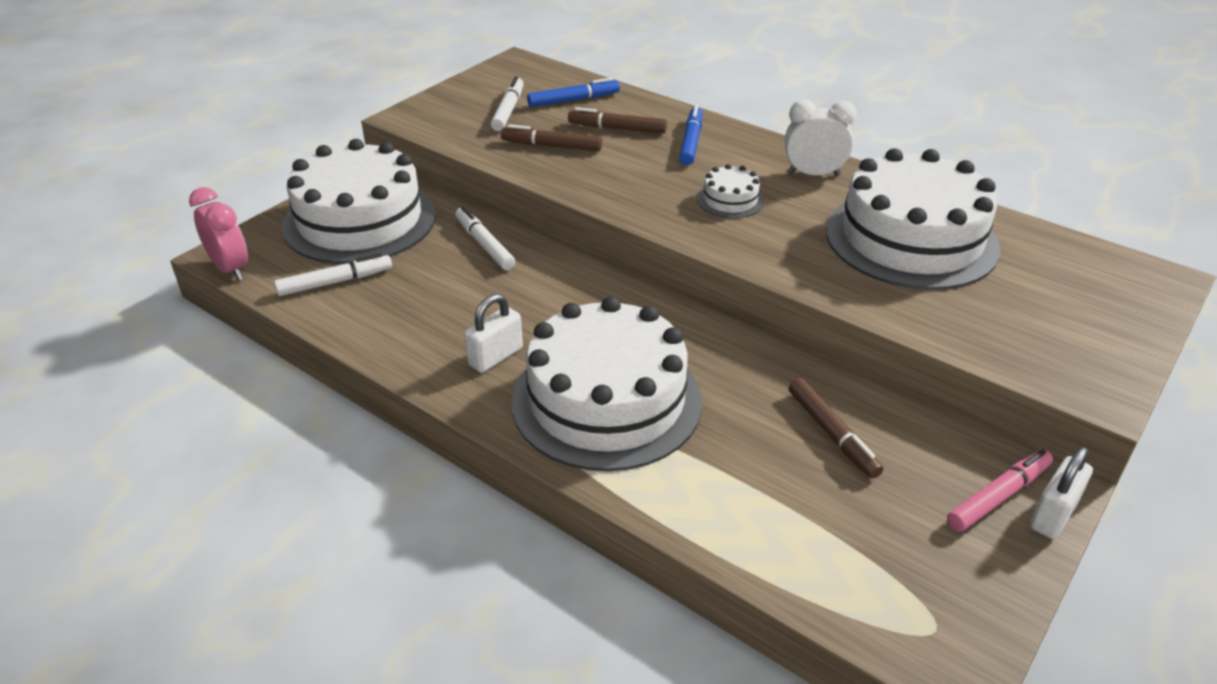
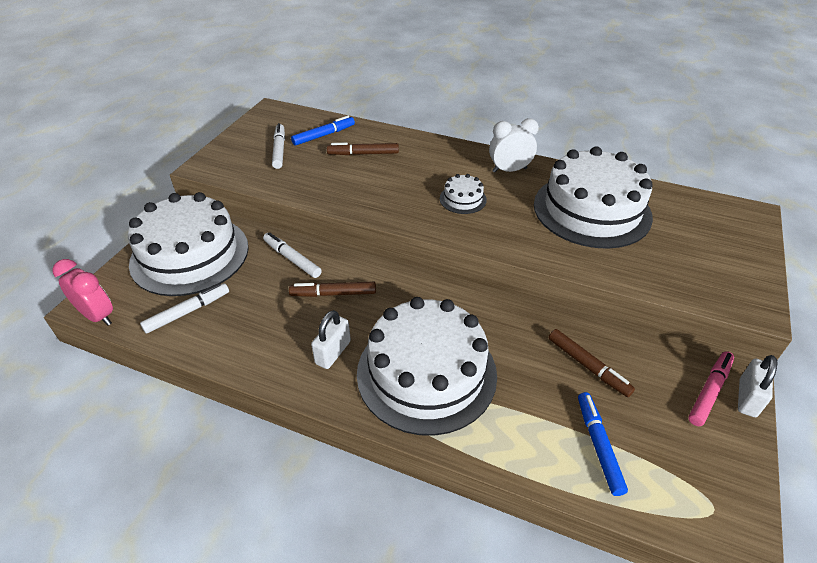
camera: 15 degrees left, 5 degrees up
(551, 146) = (321, 175): brown marker -> brown marker (333, 294)
(691, 142) = (418, 157): blue marker -> blue marker (598, 445)

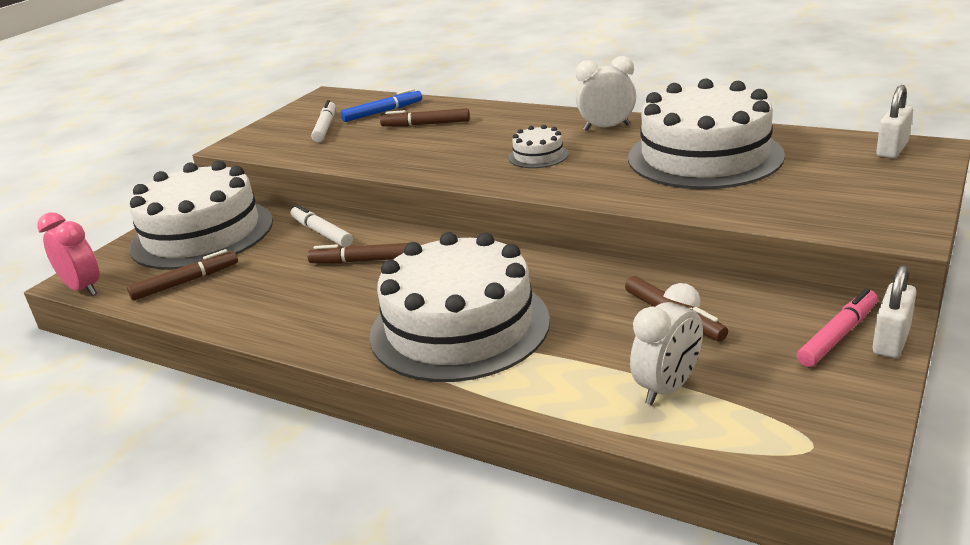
camera: 10 degrees right, 15 degrees down
(187, 312) = (185, 282): white marker -> brown marker
(333, 352) = (348, 312): white padlock -> white padlock (892, 149)
(598, 445) = (667, 388): blue marker -> white clock

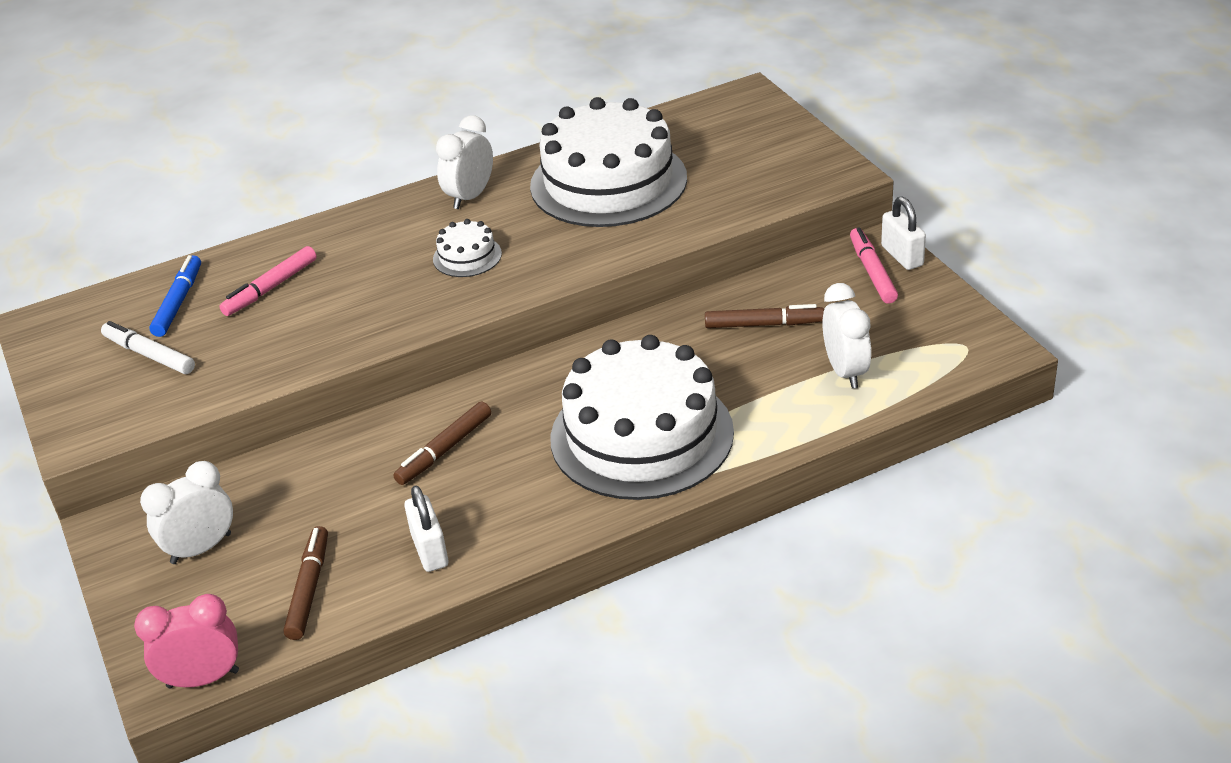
camera: 55 degrees left, 10 degrees up
(202, 234) = (201, 548): white cake -> white clock
(321, 233) = (339, 458): white marker -> none
(426, 124) = (271, 288): brown marker -> pink marker
(892, 149) = (726, 106): white padlock -> white padlock (430, 550)

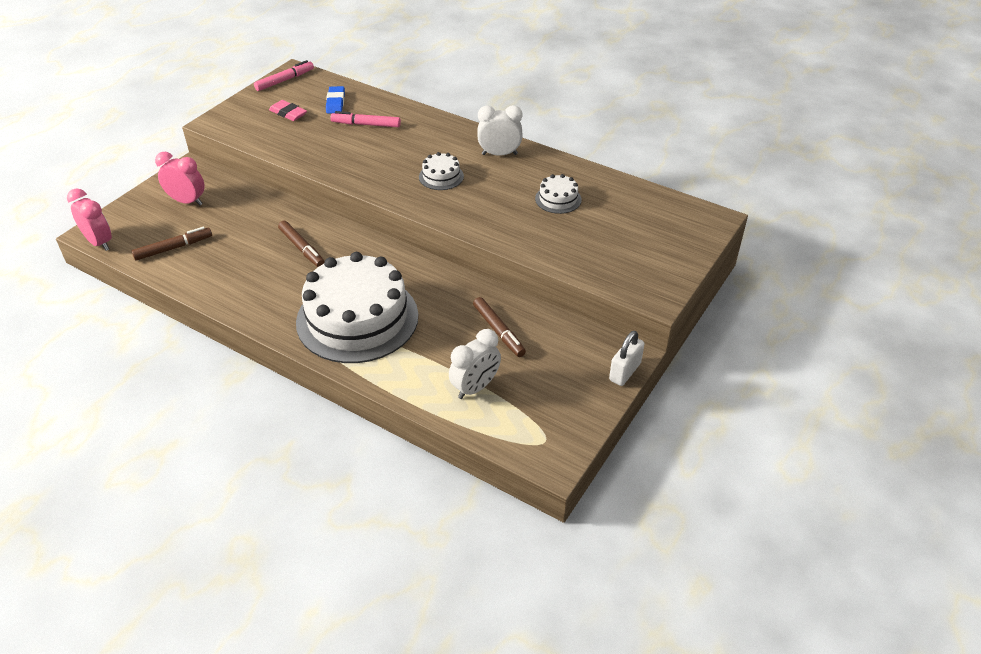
camera: 55 degrees right, 5 degrees up
(149, 355) = (288, 113): white marker -> pink eraser
(178, 302) = (335, 103): blue marker -> blue eraser
(201, 548) = (187, 201): white clock -> pink clock
(430, 550) = (220, 276): white padlock -> none
(444, 450) = (302, 248): brown marker -> brown marker turned 135 degrees counterclockwise
(608, 182) = (558, 199): white cake -> white cake, size x0.42
(872, 272) = (594, 363): pink marker -> pink marker (284, 80)

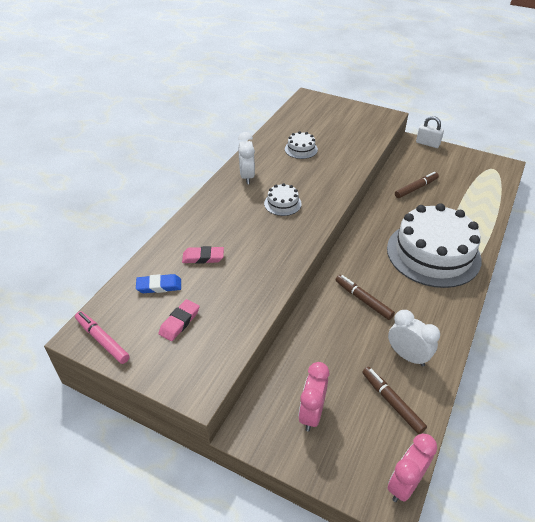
camera: 95 degrees left, 0 degrees up
(302, 248) = (363, 300): brown marker -> brown marker turned 90 degrees counterclockwise
(366, 125) = (203, 257): pink marker -> pink eraser
(475, 387) = (469, 194): white clock -> white clock (407, 356)

